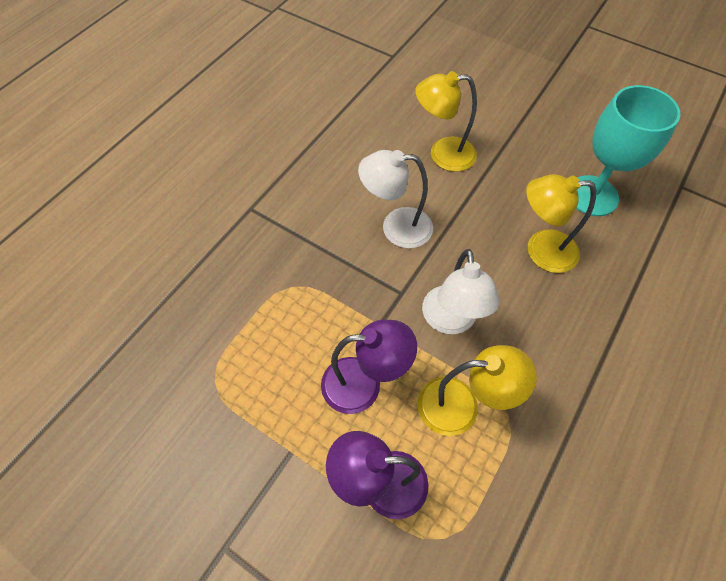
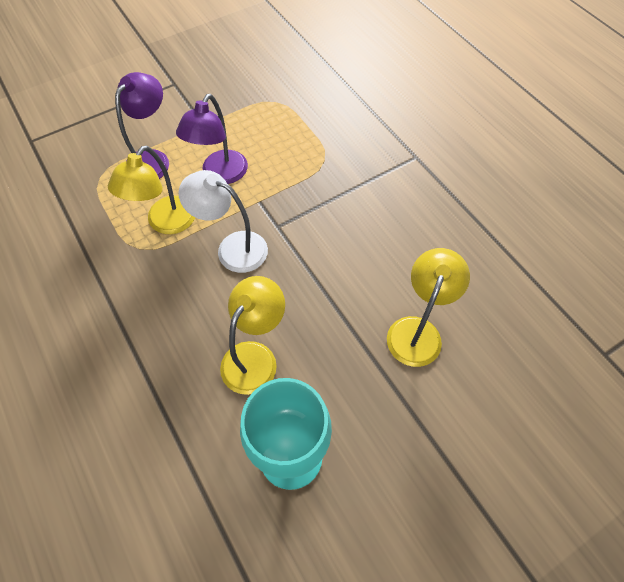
camera: 115 degrees right, 0 degrees up
(396, 227) = (344, 249): white lamp -> none

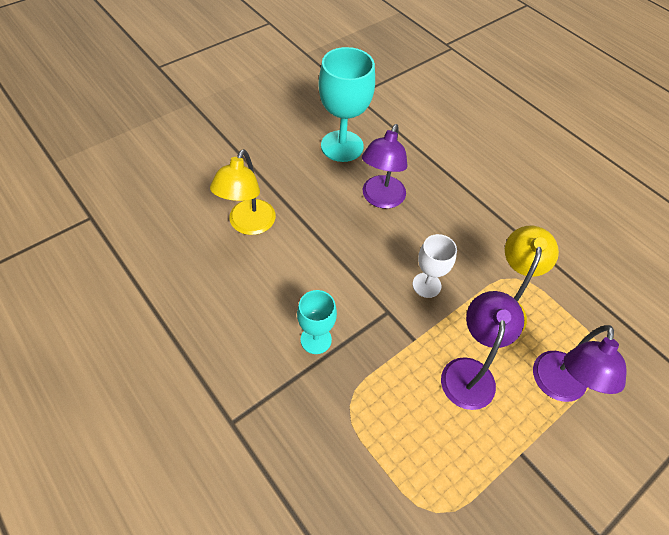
camera: 170 degrees right, 5 degrees down
(232, 248) = (426, 285): white lamp -> white goblet
(255, 357) = (380, 199): yellow lamp -> purple lamp
(347, 208) = (316, 339): none -> turquoise goblet

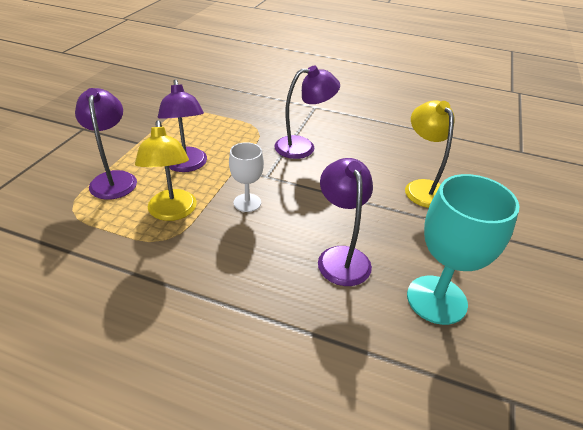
camera: 150 degrees right, 15 degrees down
(316, 339) = (303, 147): turquoise goblet -> purple lamp

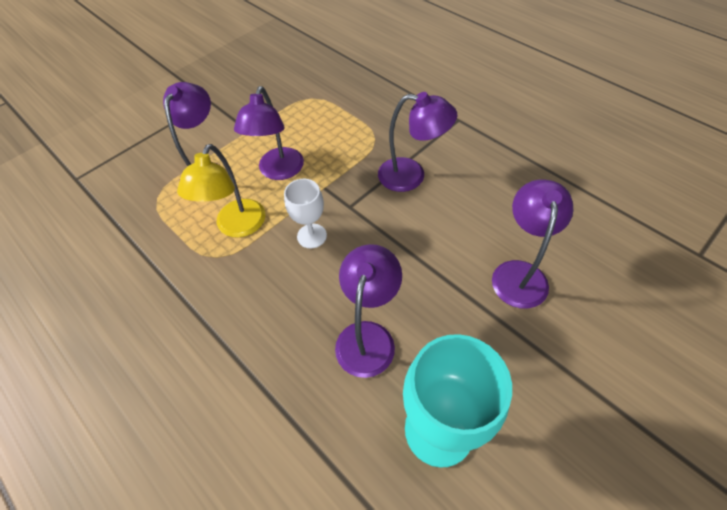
camera: 30 degrees right, 15 degrees up
(422, 188) = (519, 273): yellow lamp -> purple lamp

